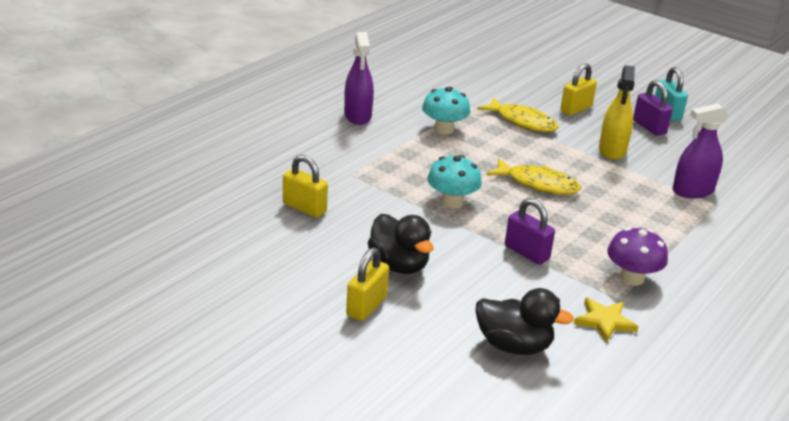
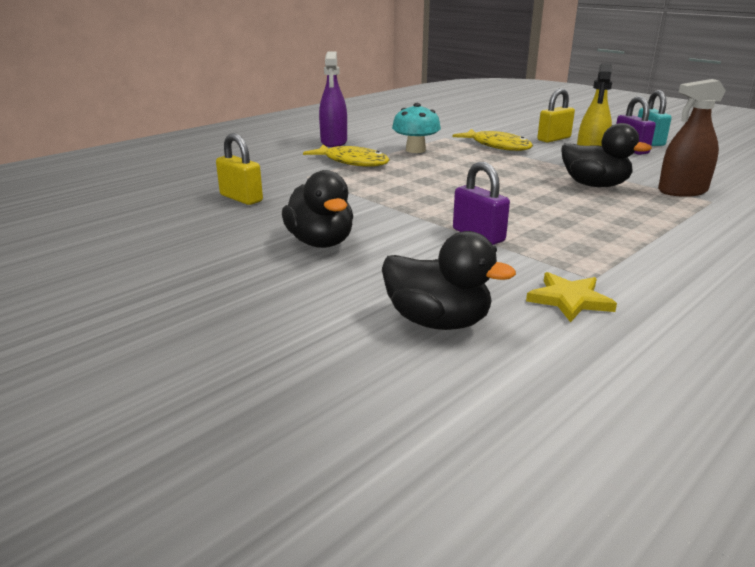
camera: 10 degrees right, 5 degrees down
(366, 306) = (261, 277): yellow padlock -> none
(452, 202) = (404, 196): turquoise mushroom -> none
(538, 184) = (504, 184): yellow fish -> yellow fish (352, 162)
(618, 183) = (594, 185): none -> black duck
(632, 278) = (609, 259): purple mushroom -> none
(693, 191) = (682, 191): purple spray bottle -> brown spray bottle

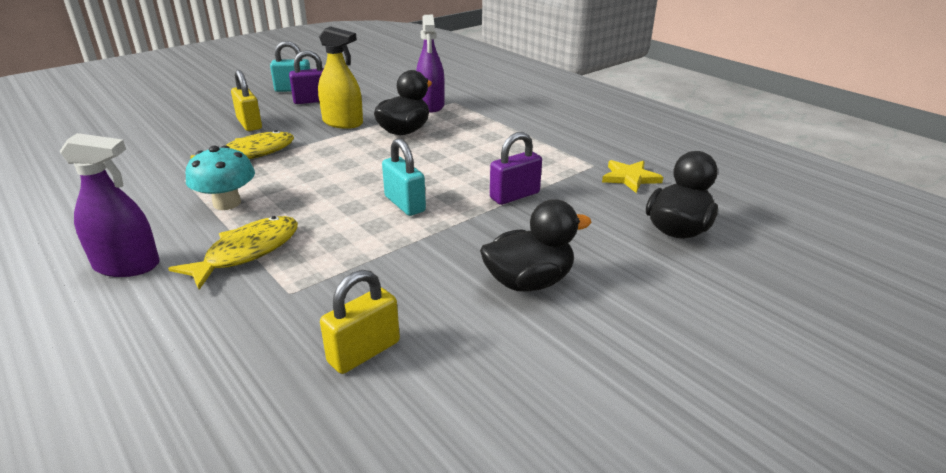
camera: 85 degrees left, 5 degrees up
(438, 195) = (405, 204): none -> turquoise padlock
(682, 191) = (431, 105): brown spray bottle -> purple spray bottle

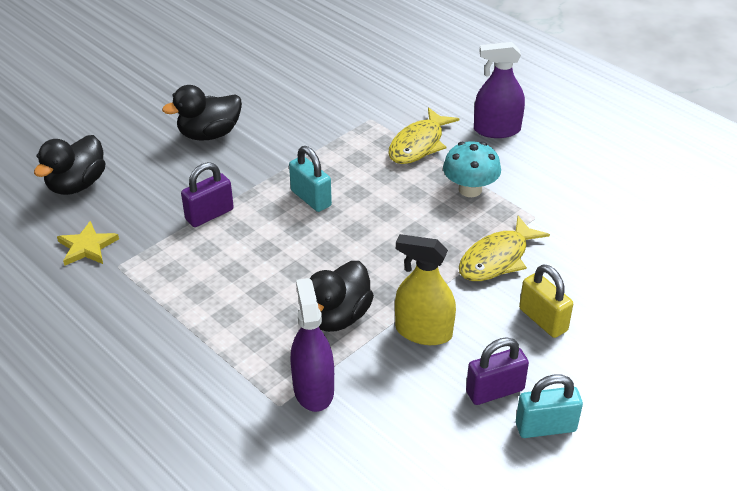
camera: 175 degrees right, 10 degrees up
(364, 352) = (310, 89): yellow padlock -> none

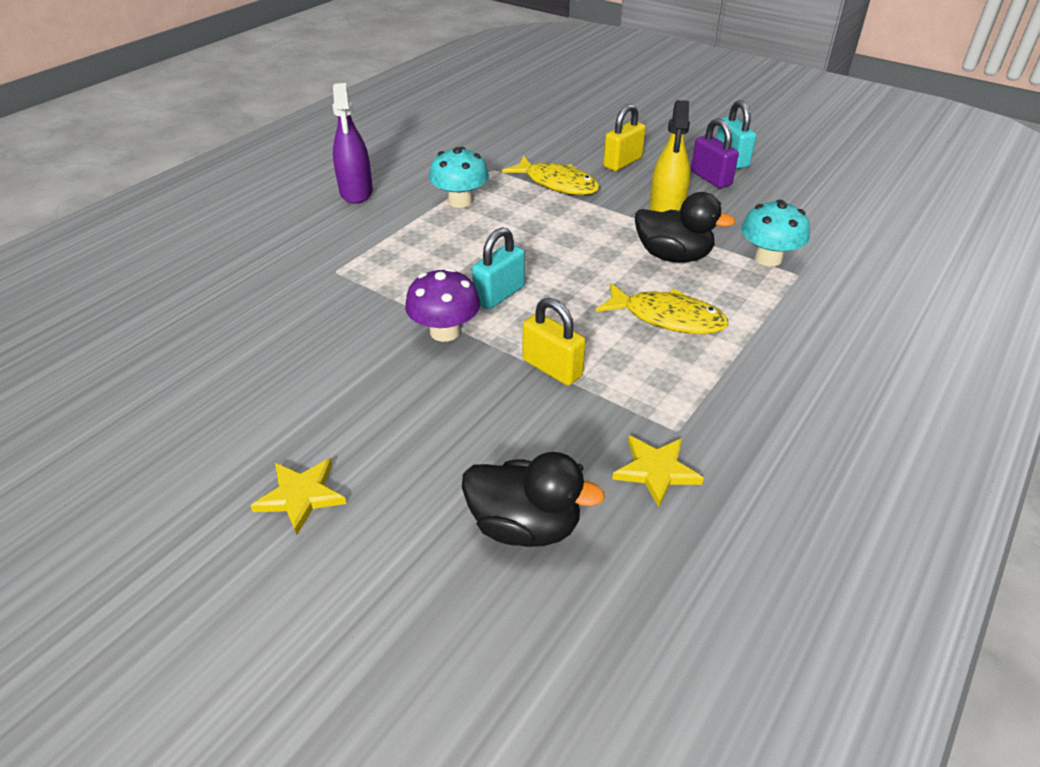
camera: 100 degrees left, 0 degrees up
(145, 107) = (301, 496): none -> yellow star
(209, 134) = (376, 403): black duck -> none
(209, 215) = (552, 368): purple padlock -> yellow padlock
(273, 167) = (445, 332): none -> purple mushroom
(313, 389) = (768, 258): purple spray bottle -> turquoise mushroom
(418, 144) = (387, 234): yellow fish -> yellow fish (667, 318)

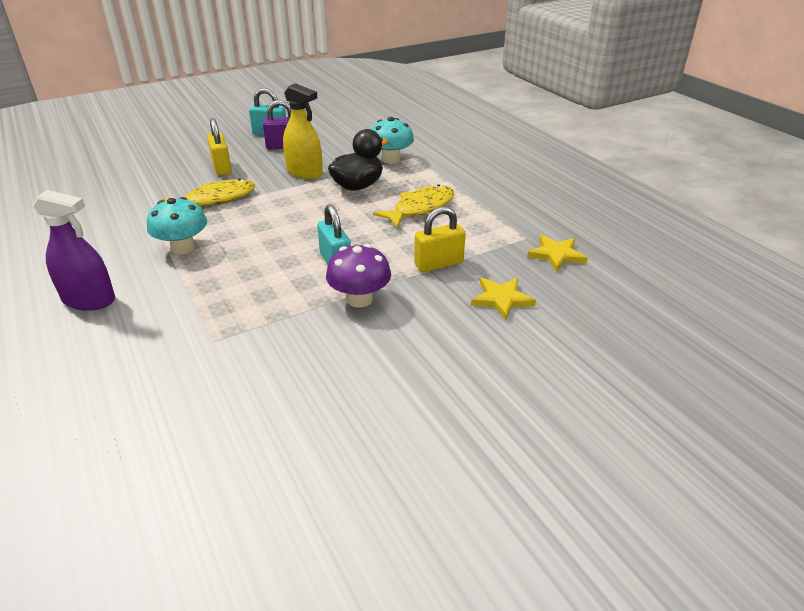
camera: 65 degrees left, 5 degrees down
(301, 496) = (508, 417): yellow star -> yellow star (501, 299)
(525, 526) = (582, 315): black duck -> none

